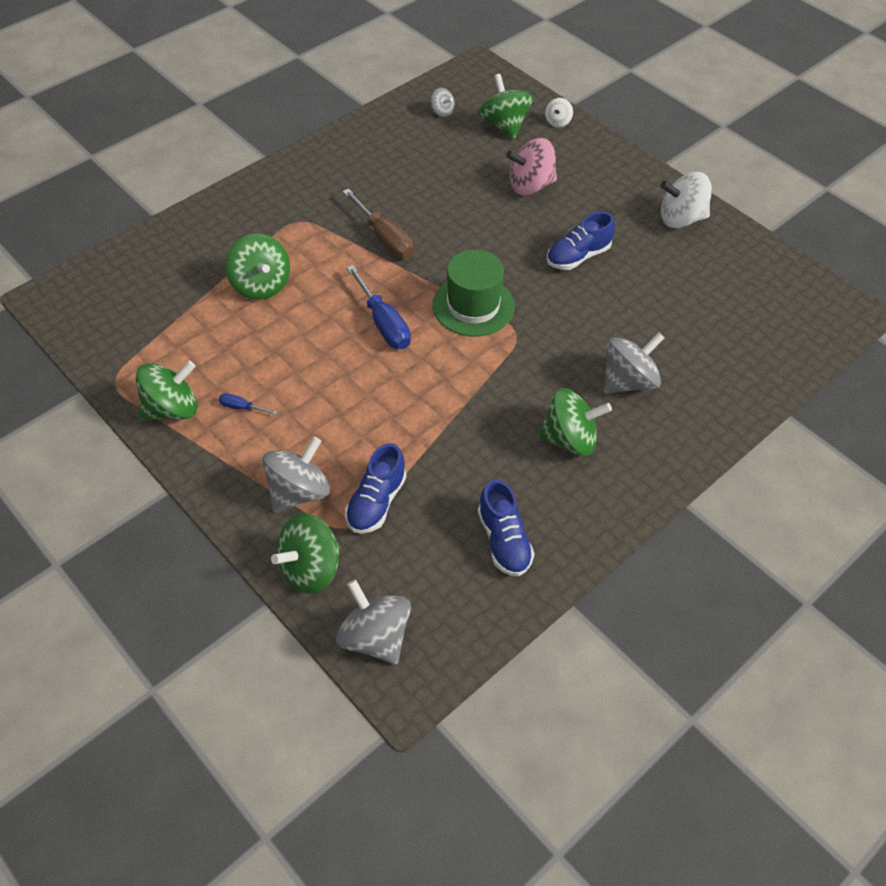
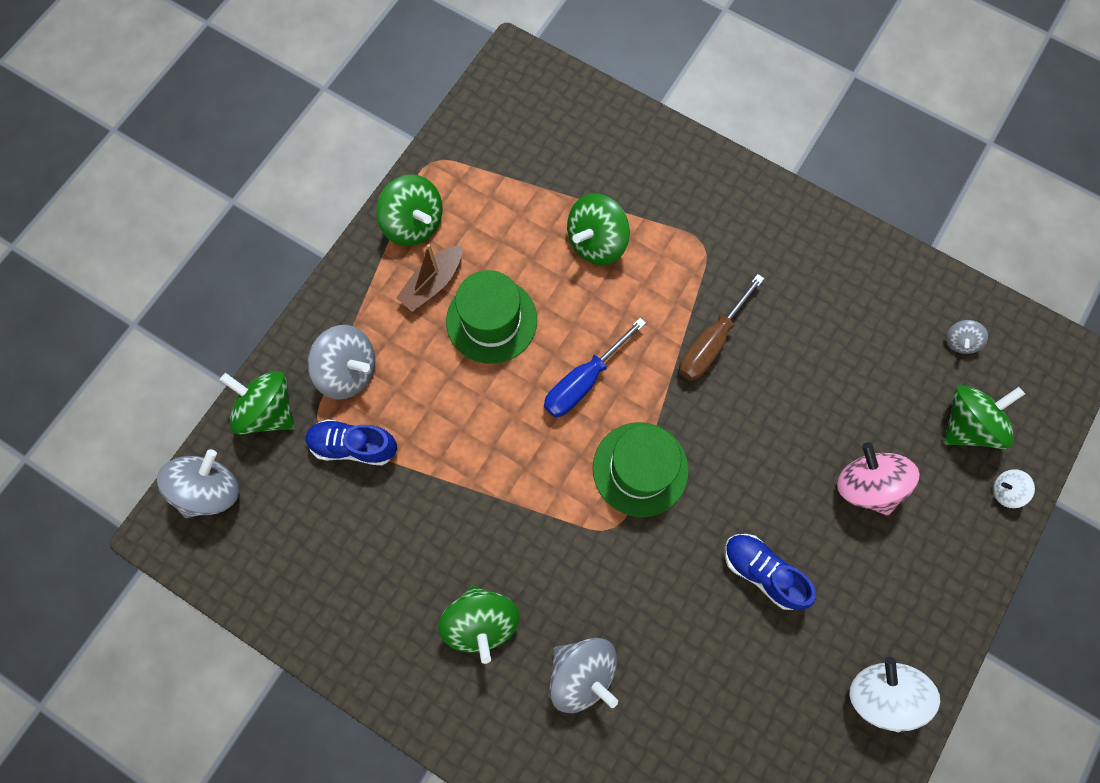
camera: 75 degrees right, 20 degrees up
(241, 407) = (433, 283): blue screwdriver -> brown boat
(299, 372) = (491, 320): none -> green hat
(504, 541) = (338, 582): blue shoe -> none

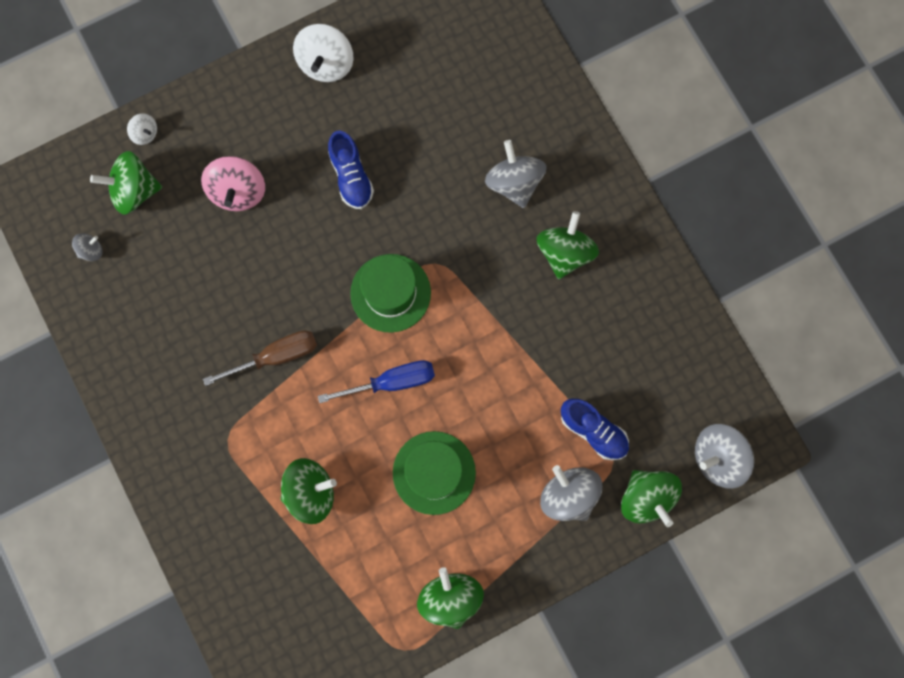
camera: 150 degrees left, 5 degrees up
(433, 283) = (463, 533): brown boat -> none

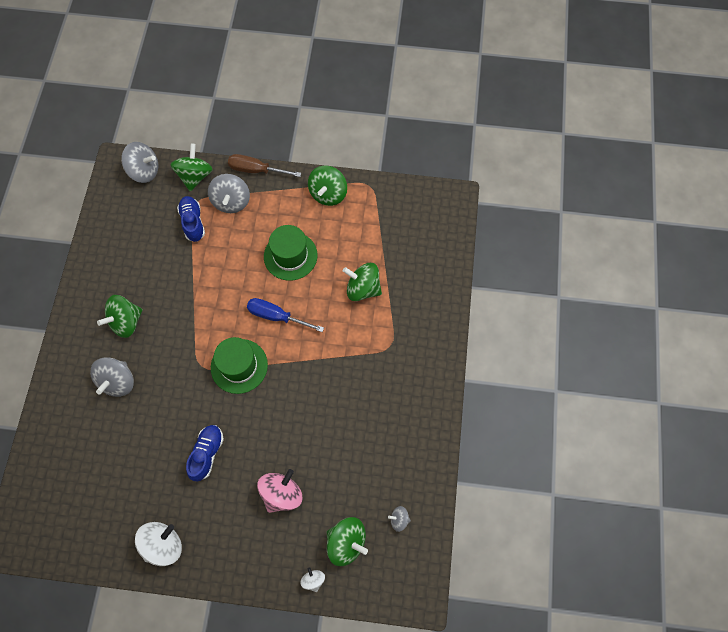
camera: 145 degrees left, 10 degrees down
(277, 356) = (330, 374): brown screwdriver -> brown screwdriver (256, 170)

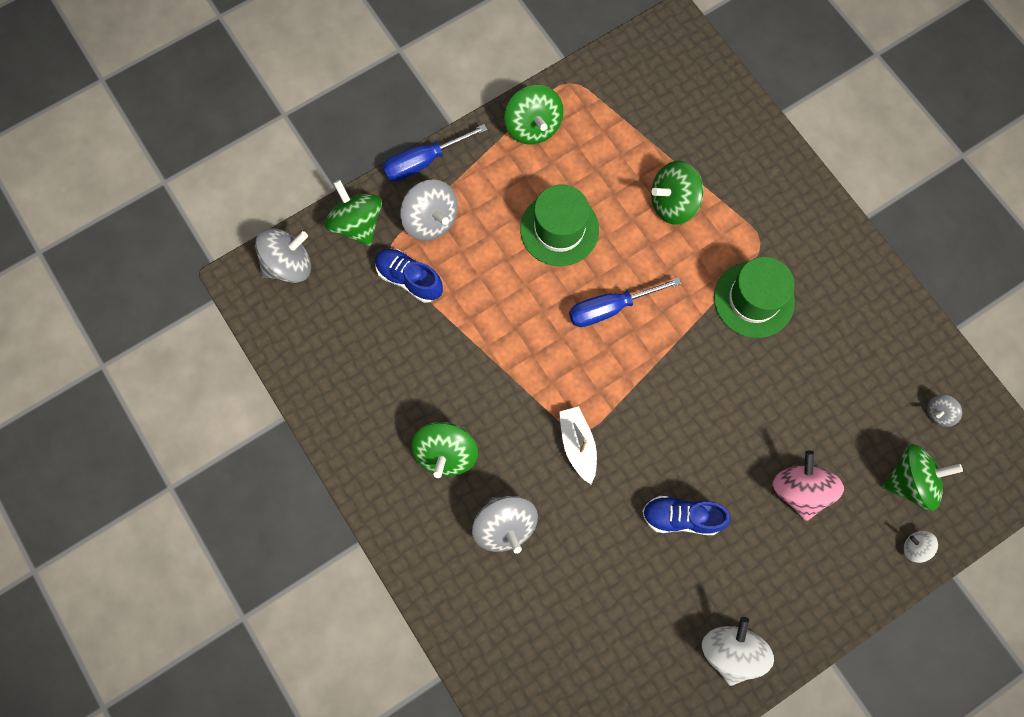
camera: 40 degrees left, 5 degrees up
(192, 372) = (578, 445): none -> white boat
(207, 453) = (681, 517): blue shoe -> blue shoe turned 60 degrees counterclockwise
(239, 366) = (623, 395): green hat -> green hat (753, 299)
(256, 170) = (422, 162): brown screwdriver -> blue screwdriver

